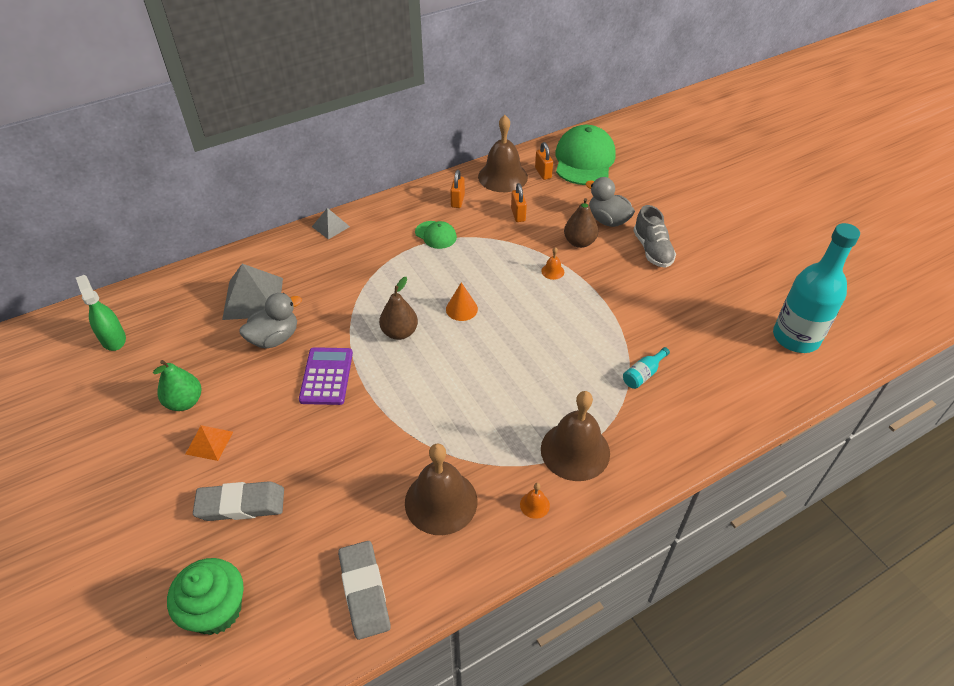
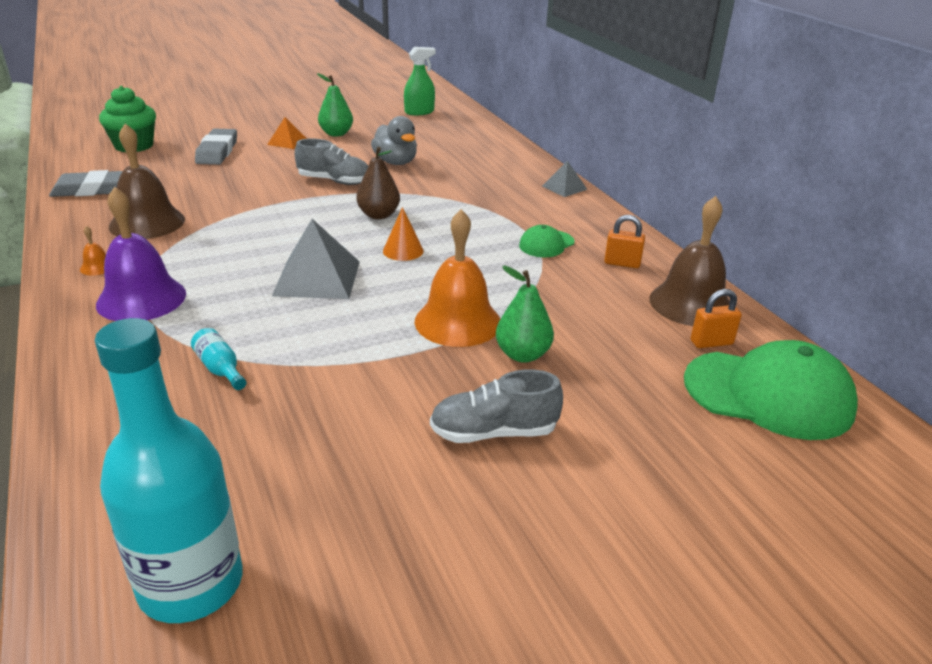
camera: 95 degrees right, 15 degrees down
(253, 298) = (454, 154): grey pyramid -> grey pyramid (317, 278)
(326, 376) = (335, 181): purple calculator -> grey shoe
(518, 215) = (592, 307): orange padlock -> none
(552, 271) = (458, 321): orange bell -> orange bell, size x2.46
(575, 450) = (141, 298): brown bell -> purple bell
(579, 242) = (522, 354): brown pear -> green pear
(607, 220) = (581, 393): grey duck -> none

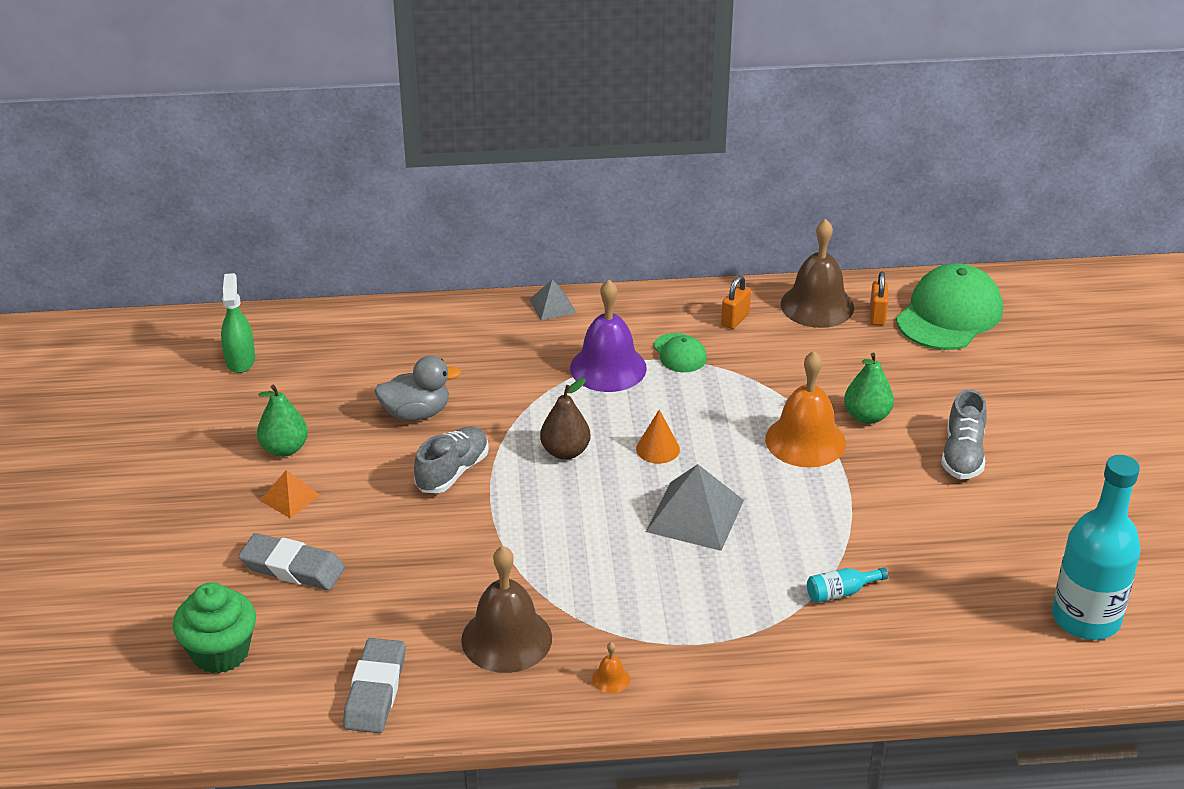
camera: 70 degrees left, 5 degrees up
(141, 298) = (696, 643): purple bell -> purple bell (608, 368)

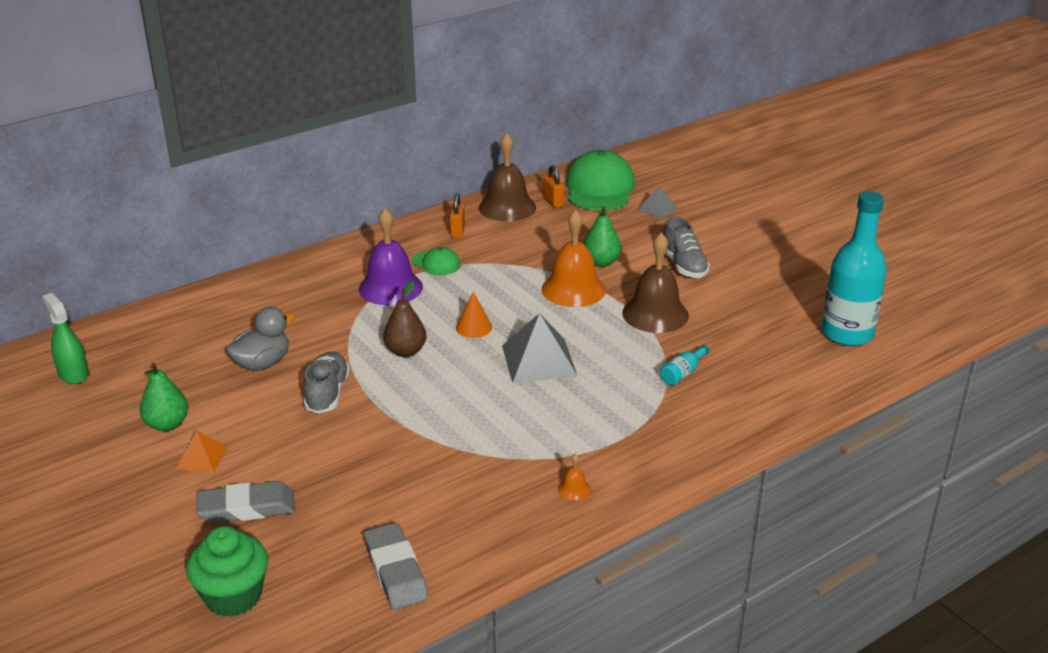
camera: 30 degrees left, 5 degrees down
(506, 639) = (470, 492): brown bell -> brown bell (655, 314)
(552, 306) = (313, 261): grey pyramid -> grey pyramid (657, 209)

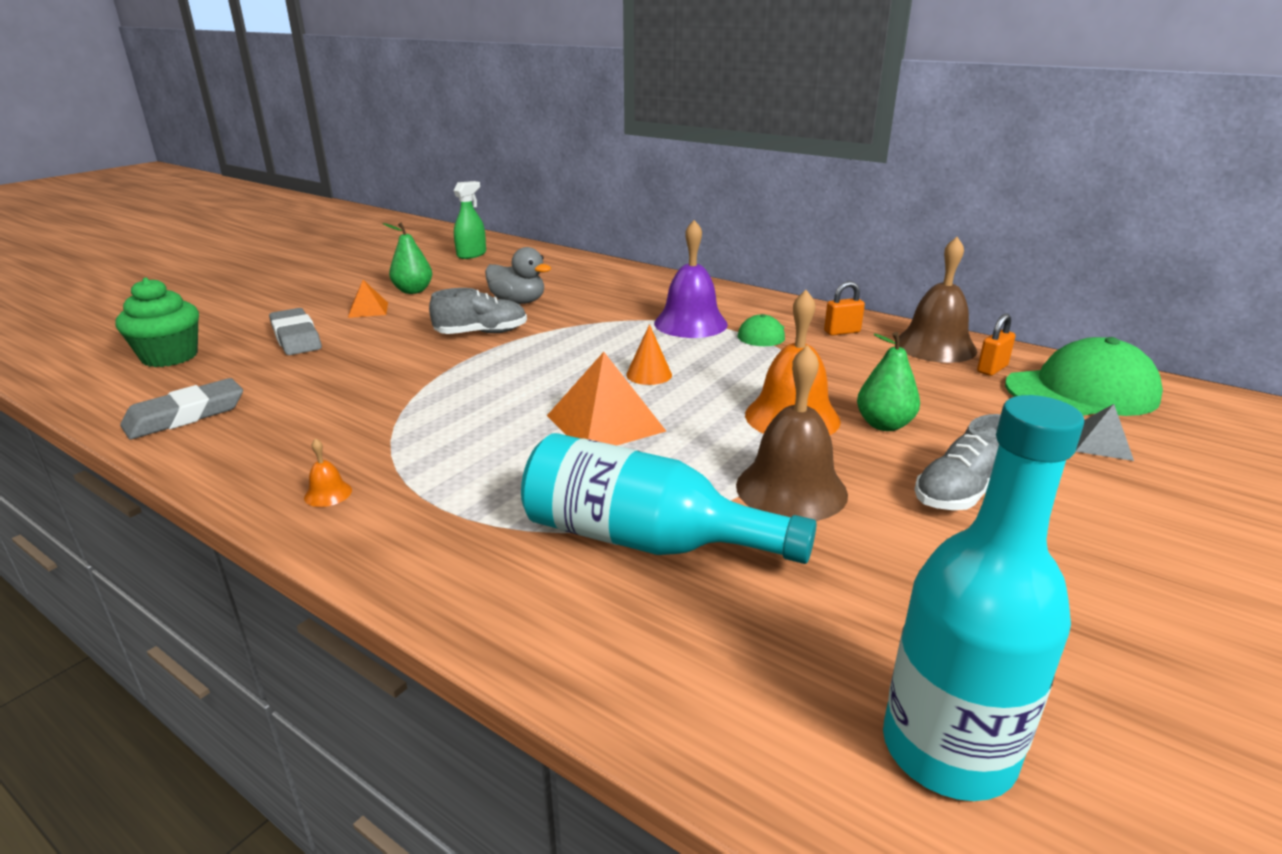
camera: 70 degrees right, 5 degrees down
(405, 351) = (576, 351): brown pear -> none
(539, 360) = (605, 423): grey pyramid -> orange pyramid
(682, 373) = (644, 540): turquoise bottle -> turquoise bottle, size x2.49

